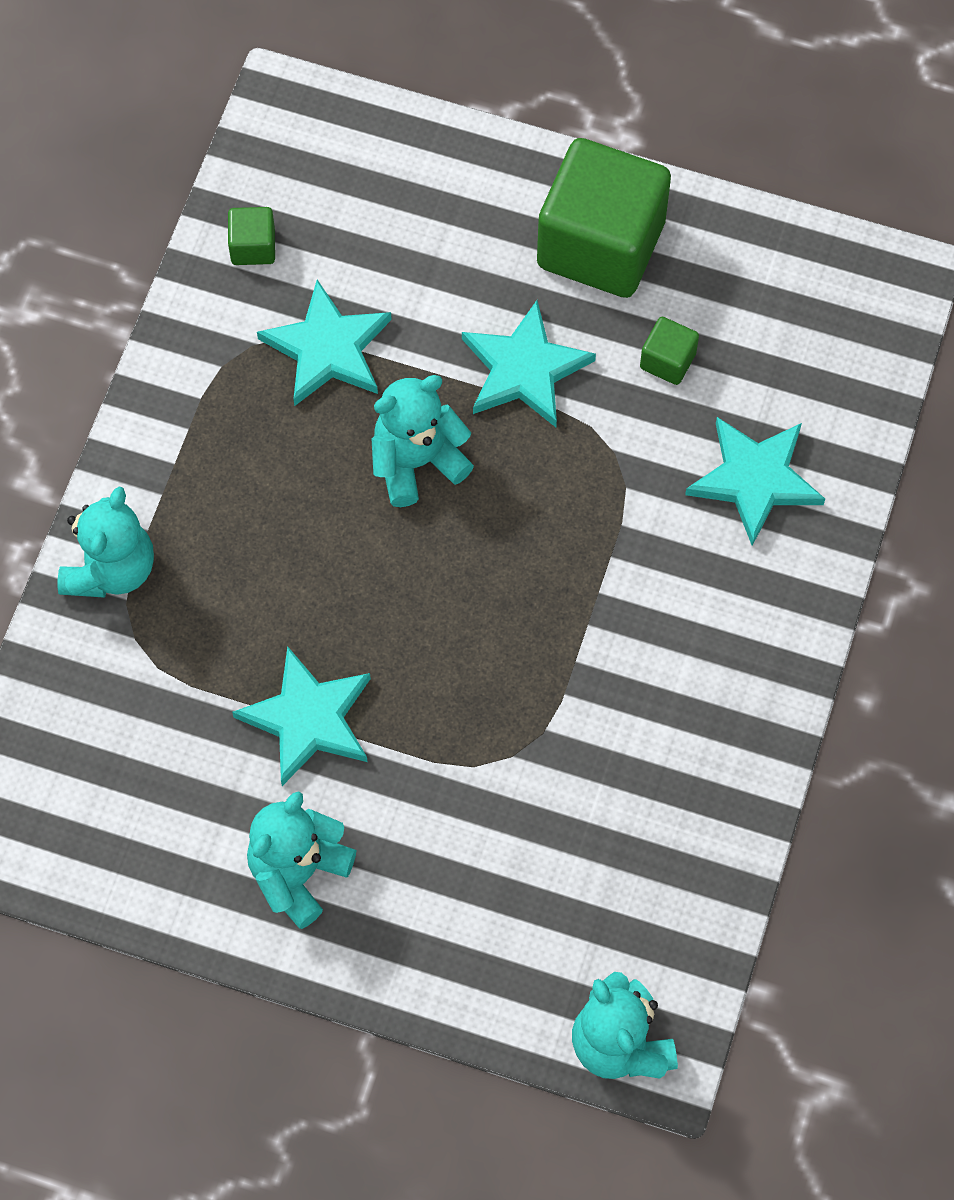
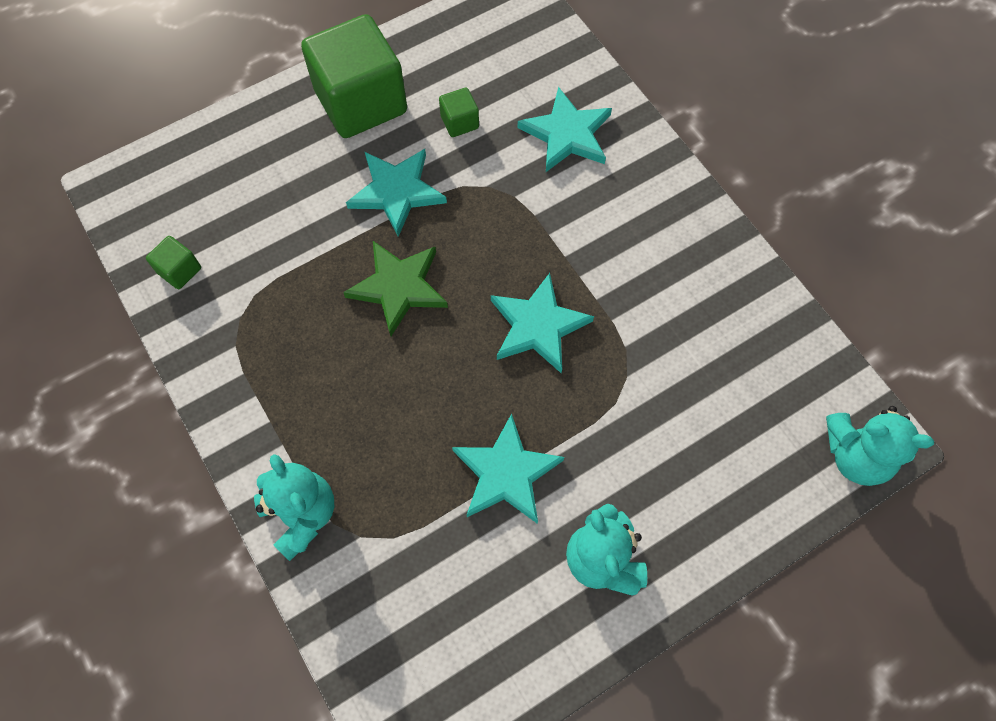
camera: 50 degrees left, 0 degrees up
(327, 348) = (283, 280): turquoise star -> turquoise star (538, 326)
(417, 461) = (399, 287): turquoise teddy bear -> green star

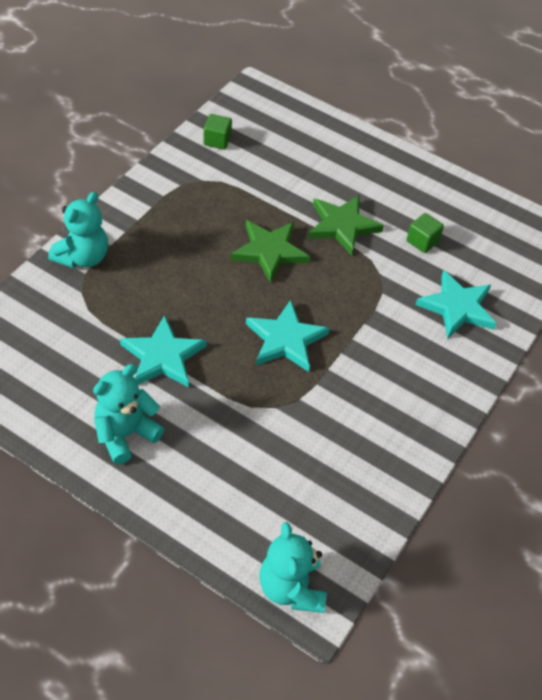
camera: 60 degrees right, 15 degrees down
(361, 102) = (400, 183): green cube -> none
(396, 192) = (342, 226): turquoise star -> green star

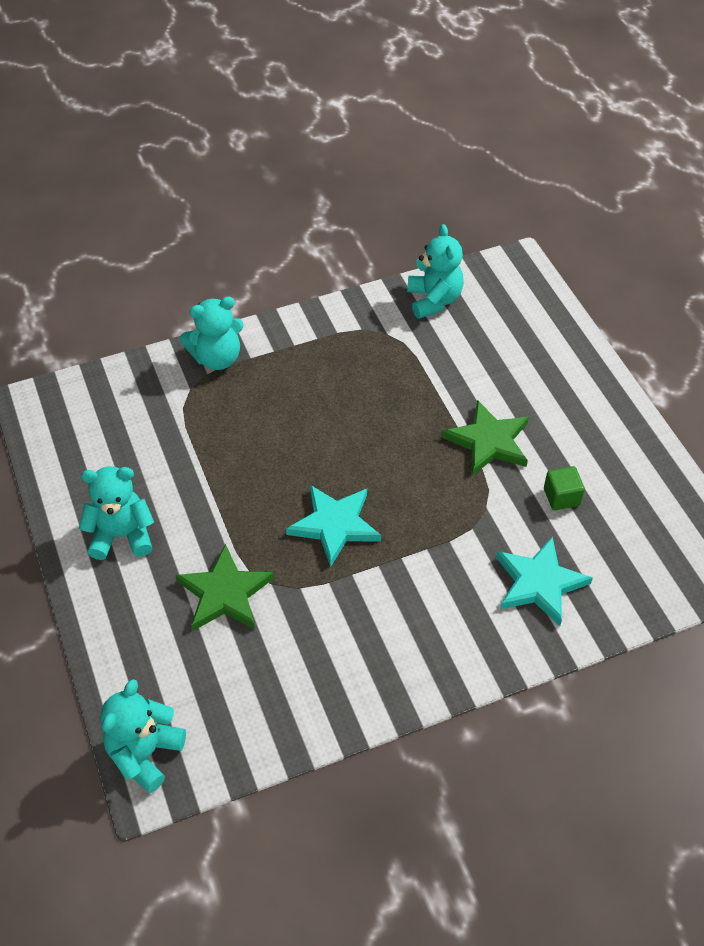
camera: 40 degrees right, 0 degrees up
(163, 356) = (210, 483): turquoise star -> none
(217, 140) = (434, 300): green cube -> turquoise teddy bear
(269, 252) = (392, 433): green star -> green star (224, 593)

